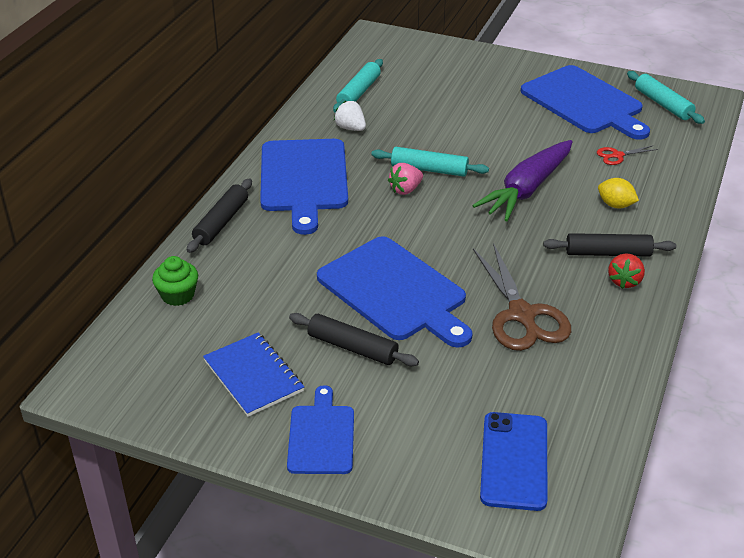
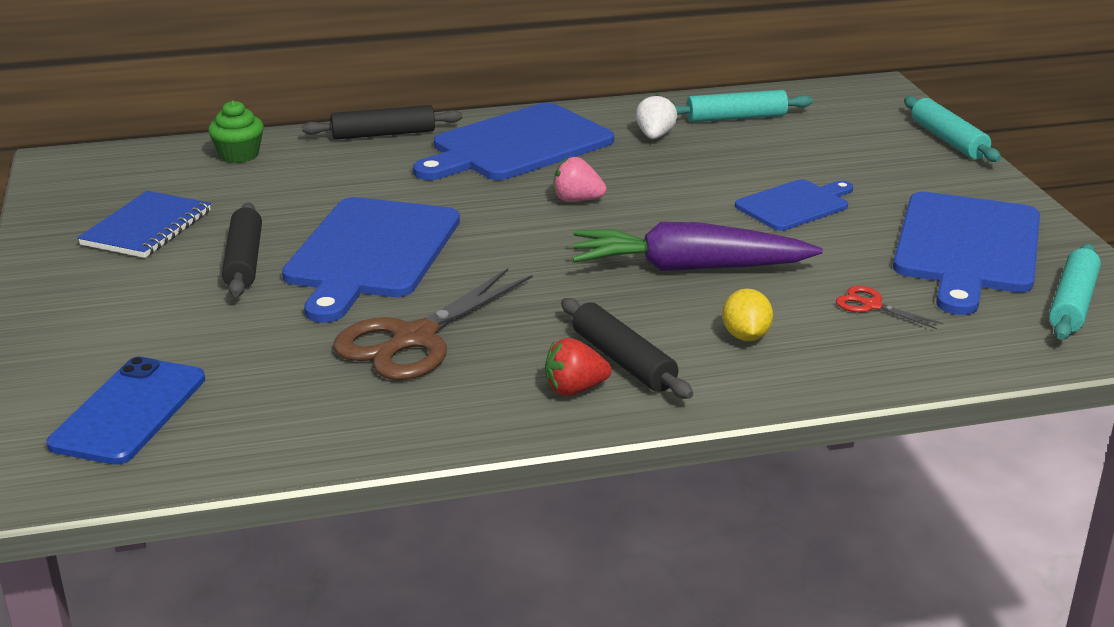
camera: 55 degrees right, 10 degrees down
(321, 436) = (81, 290): blue cutting board -> blue cutting board (795, 205)
(429, 169) = (639, 200): turquoise rolling pin -> turquoise rolling pin (948, 140)
(514, 461) = (129, 411): blue phone -> blue phone turned 45 degrees counterclockwise

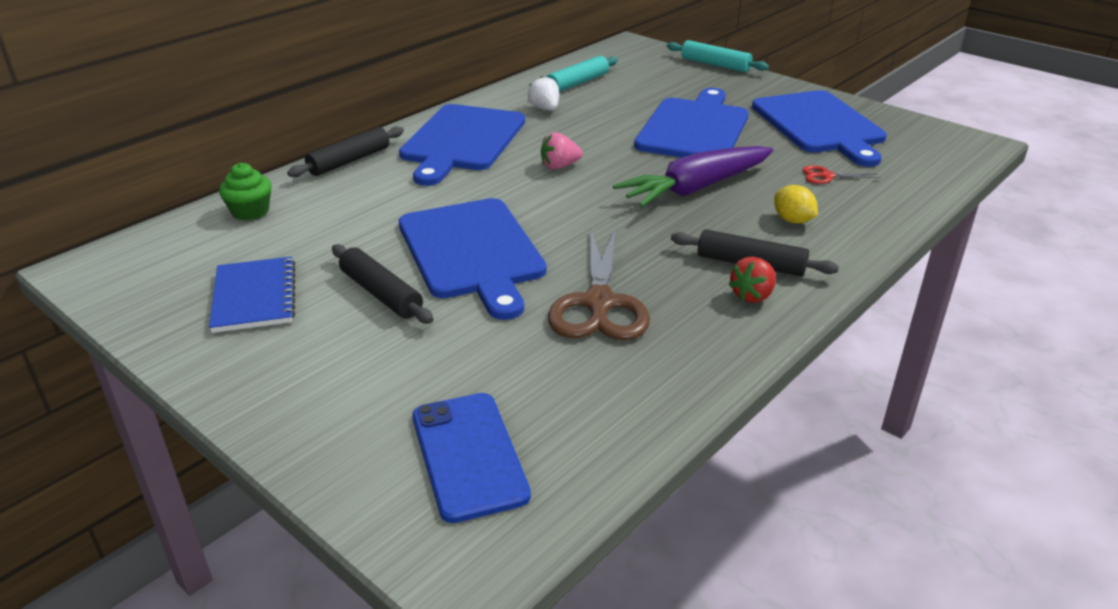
camera: 35 degrees left, 5 degrees up
(795, 205) = (694, 128): blue cutting board -> blue cutting board, size x1.75
(1072, 303) = (914, 140): turquoise rolling pin -> none

